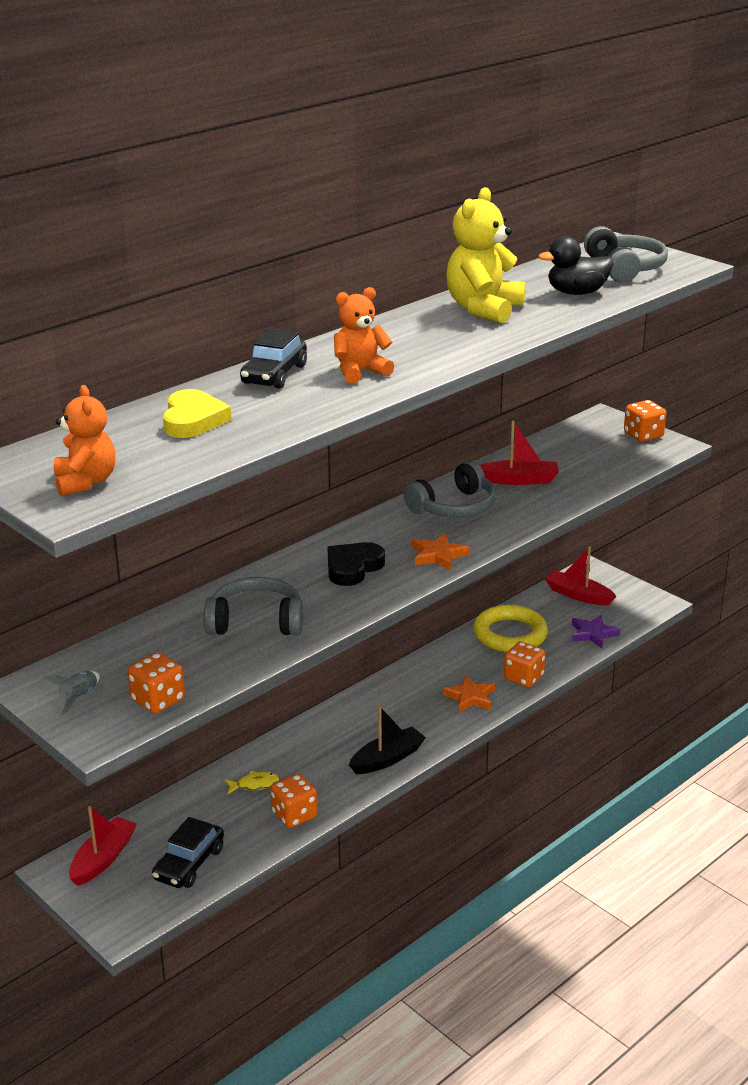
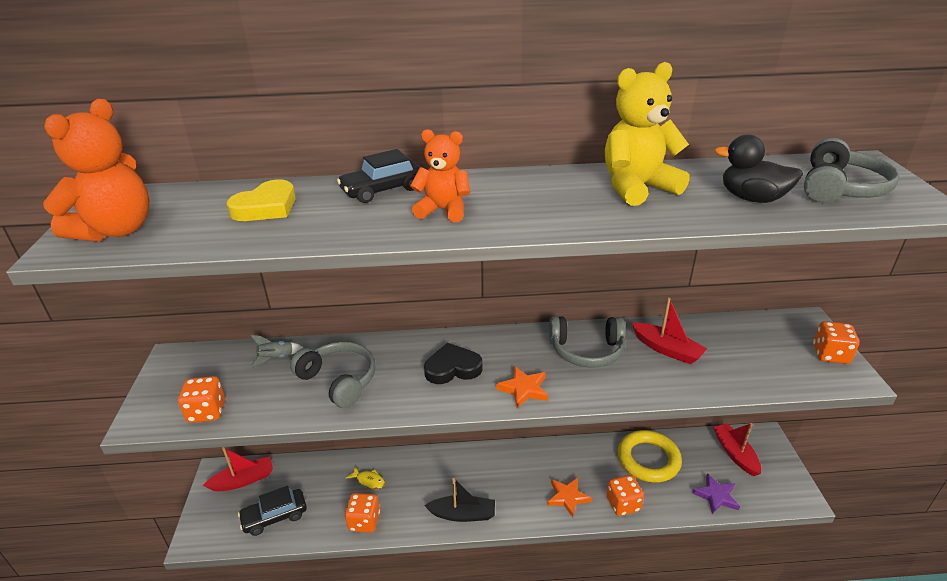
camera: 40 degrees right, 5 degrees up
(79, 698) = (177, 382): grey rocket -> grey rocket (276, 358)
(85, 482) = (116, 230): orange teddy bear -> orange teddy bear, size x1.53

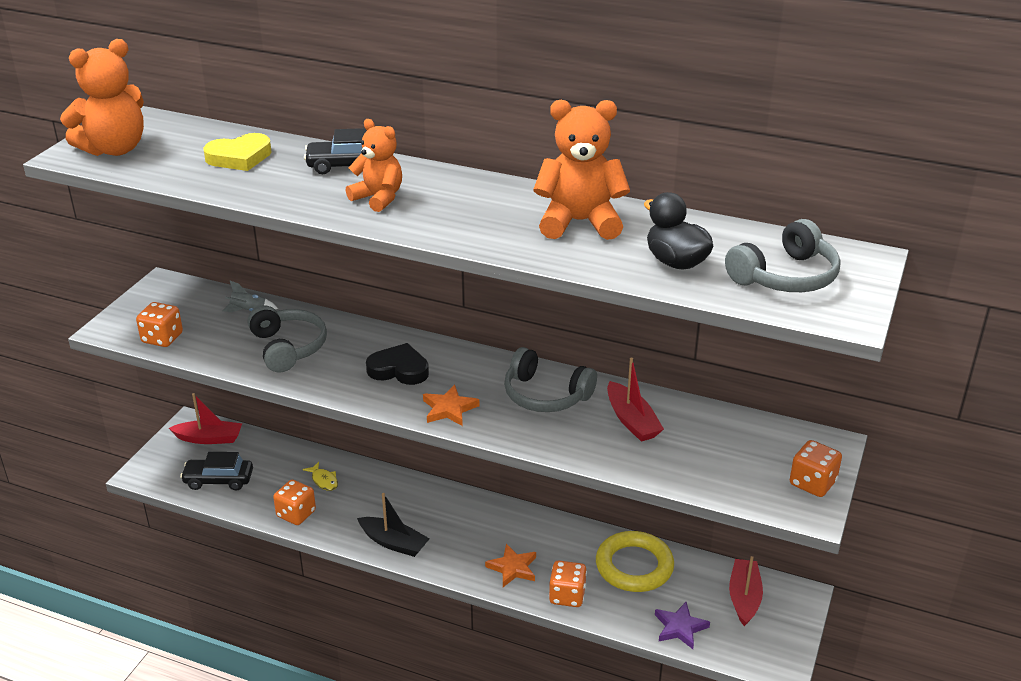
camera: 25 degrees right, 0 degrees up
(637, 187) = (579, 222): yellow teddy bear -> orange teddy bear

